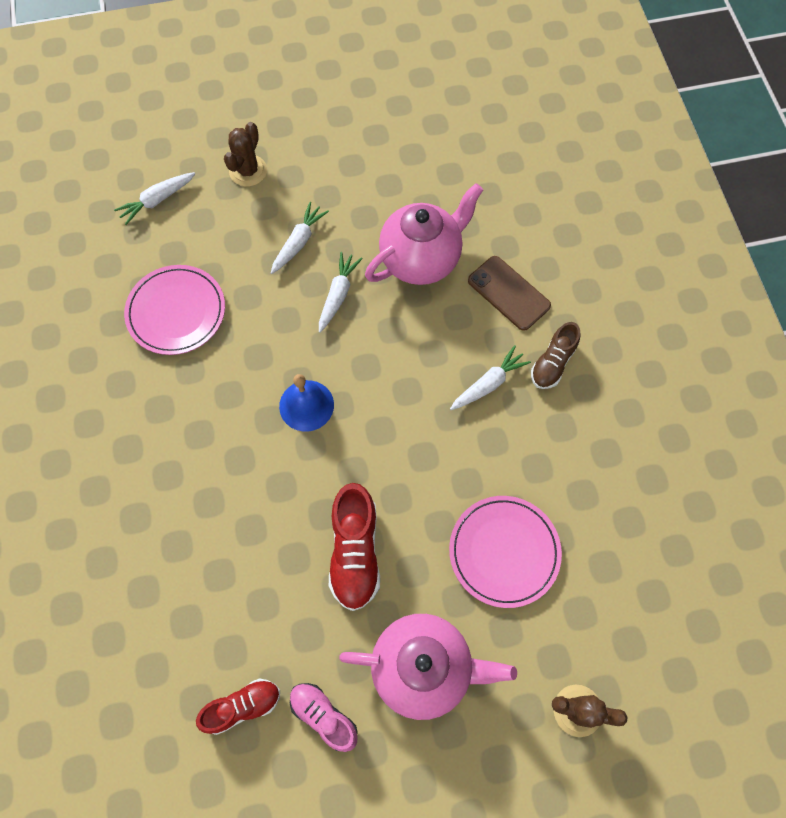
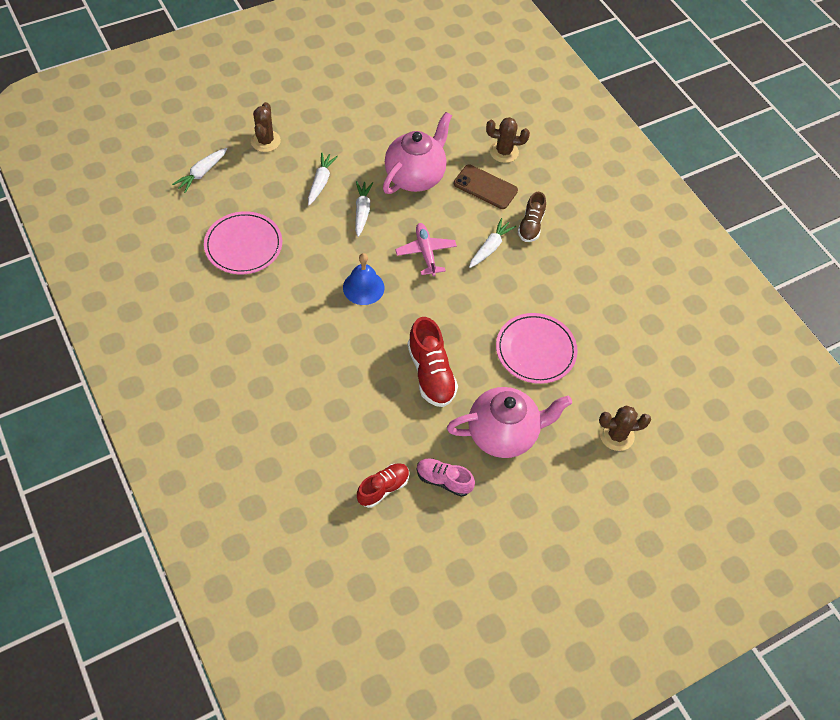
camera: 20 degrees left, 10 degrees down
(402, 372) = (426, 252): none -> pink plane
(548, 246) = (504, 152): none -> brown cactus

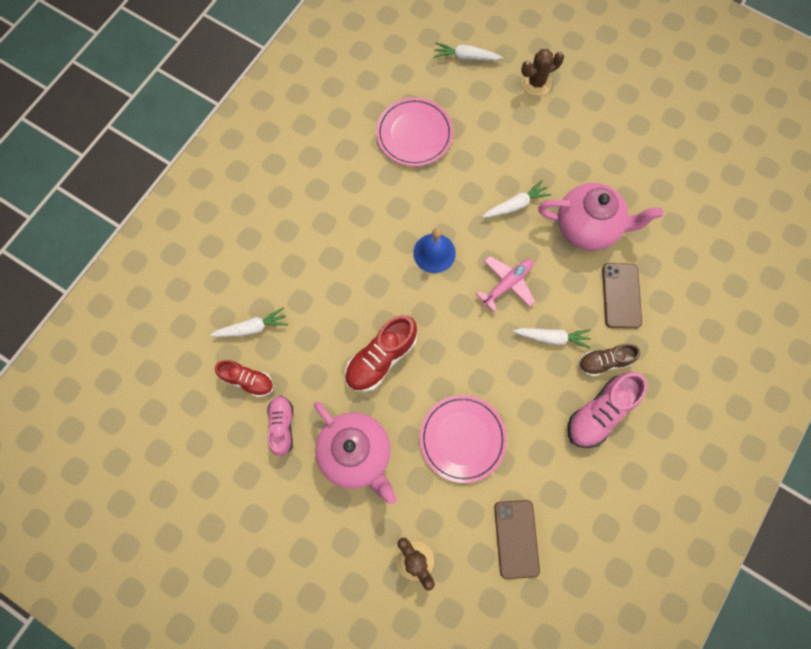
camera: 65 degrees right, 15 degrees up
(320, 182) = (523, 153): white carrot -> white carrot (252, 328)
(504, 152) = (678, 290): brown cactus -> none
(569, 250) = (600, 413): none -> pink shoe
(636, 356) = (516, 538): none -> brown phone

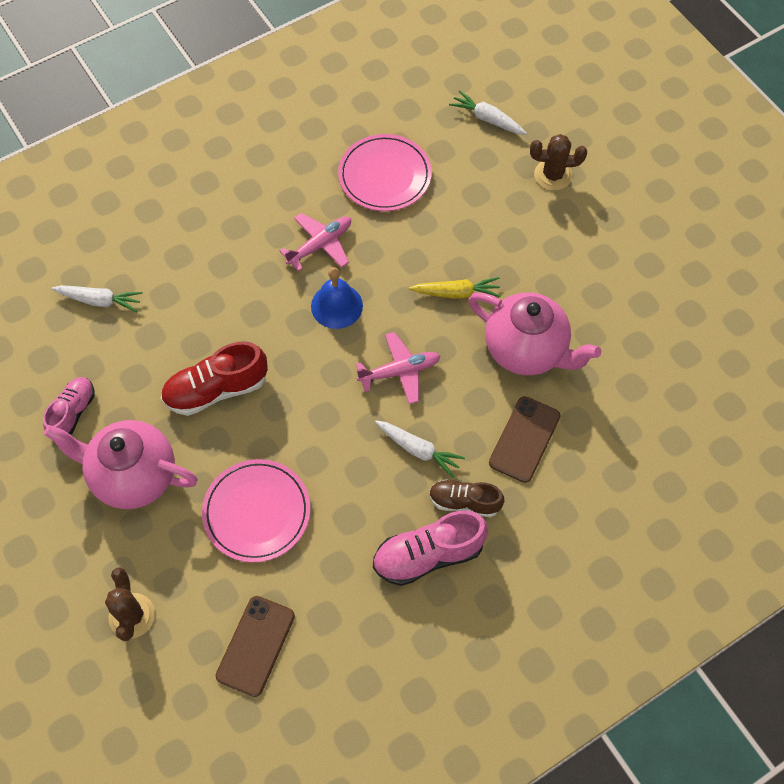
camera: 25 degrees right, 10 degrees down
(248, 380) = (65, 351): red shoe -> none
(356, 454) = (133, 476): pink teapot -> pink teapot turned 120 degrees clockwise
(396, 210) = (320, 245): none -> pink plane
(515, 205) = (456, 293): white carrot -> yellow carrot

